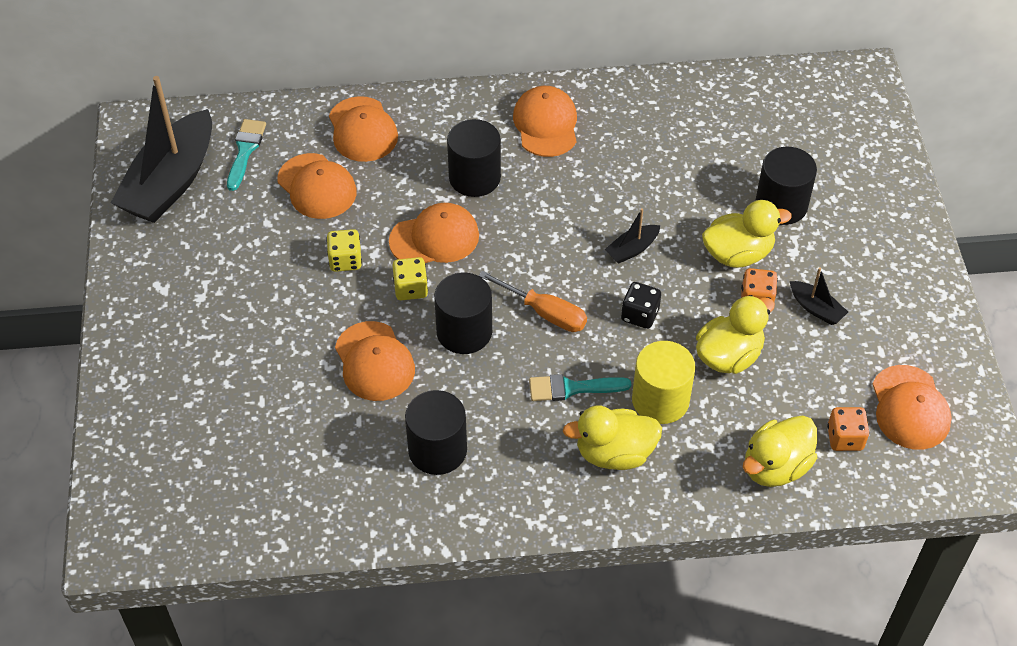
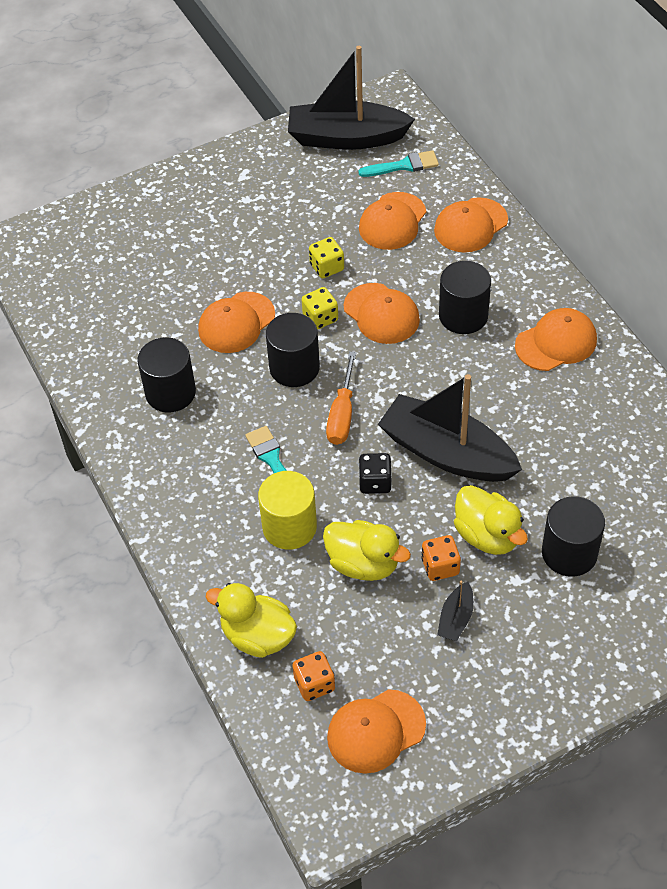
camera: 70 degrees right, 0 degrees up
(614, 453) = (219, 511): yellow duck -> none
(632, 249) = (447, 453): black boat -> black boat, size x2.36

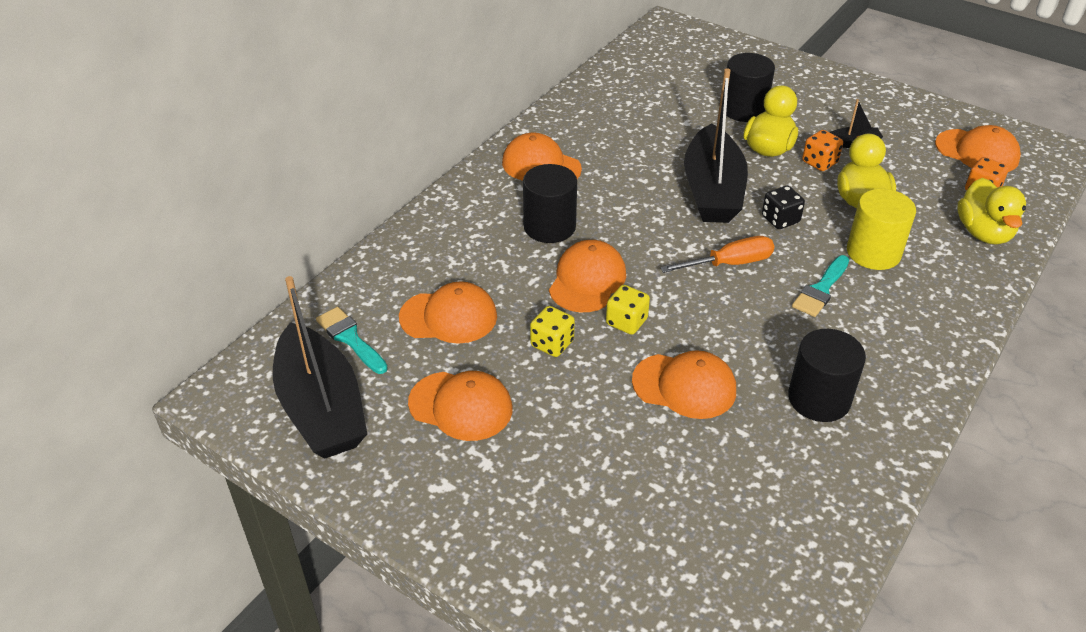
camera: 120 degrees left, 10 degrees down
(294, 368) = (705, 316): black cylinder -> none
(470, 225) = (421, 258): orange cap -> orange cap (461, 406)

